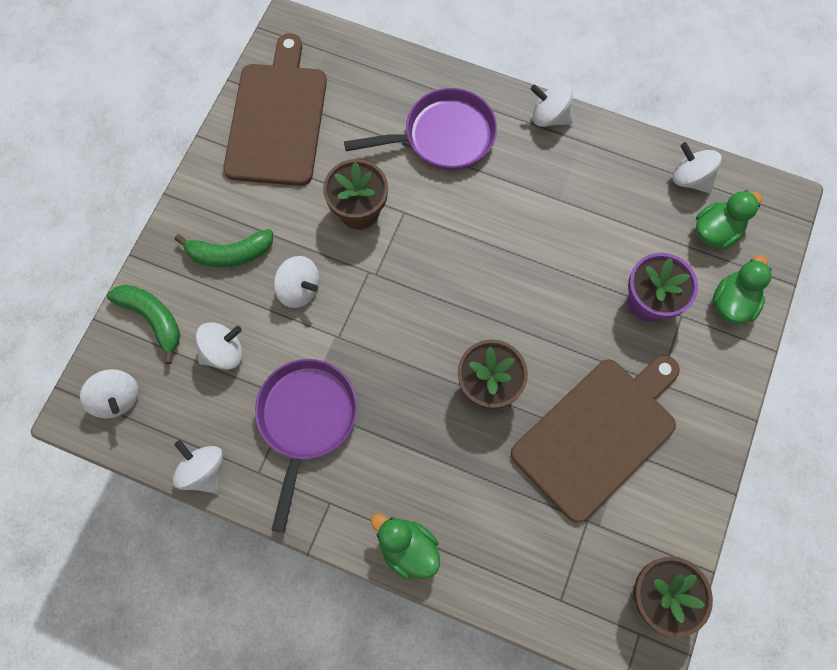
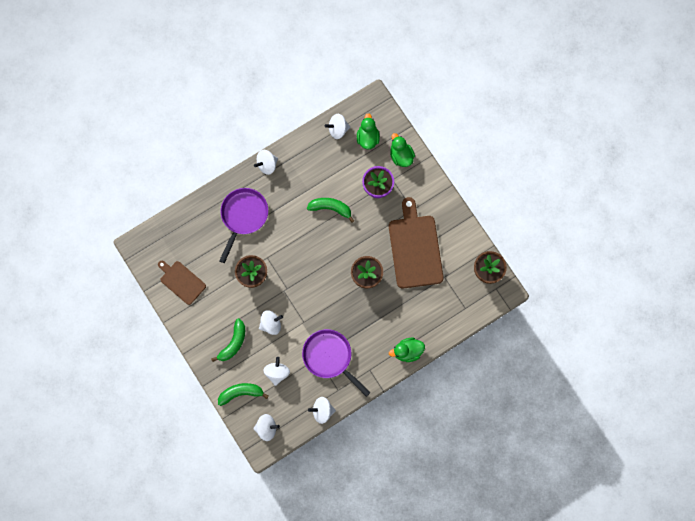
camera: 55 degrees left, 5 degrees up
(278, 119) = (181, 281): brown cutting board -> brown cutting board, size x0.58
(557, 253) = (331, 208): none -> green banana

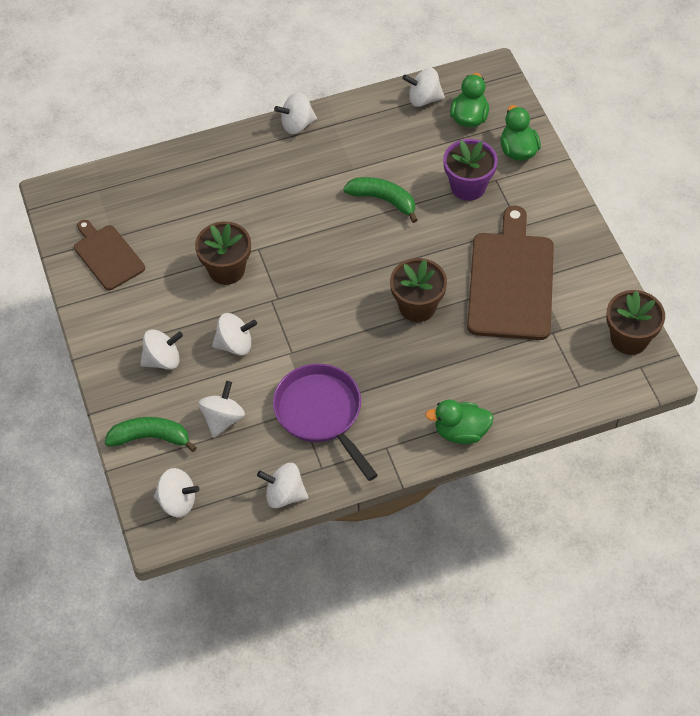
camera: 15 degrees right, 20 degrees down
(233, 343) = (163, 360): green banana -> white spinning top
(243, 216) = (237, 185): purple pan -> none

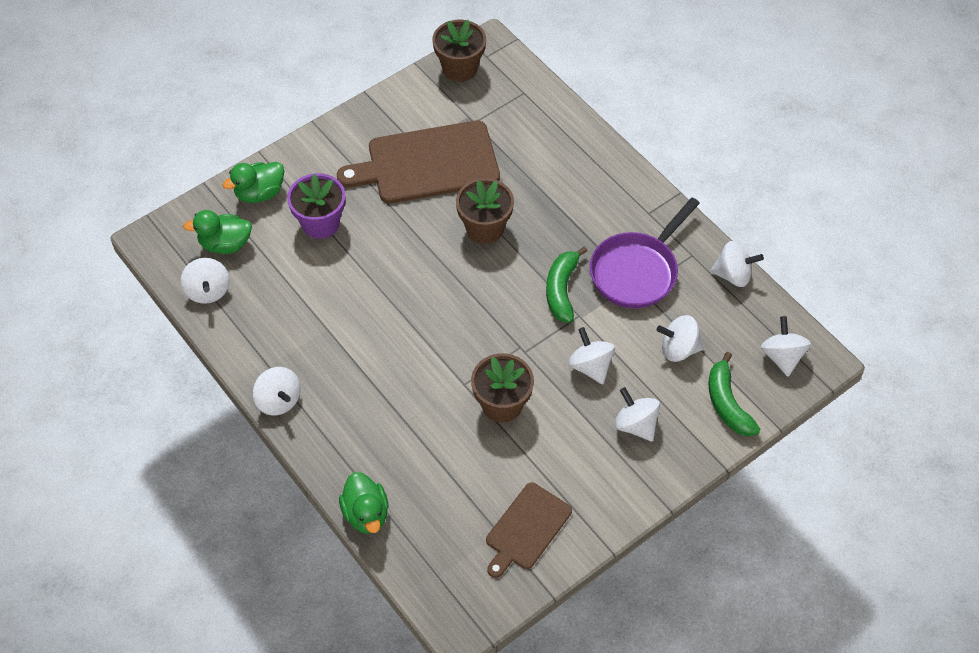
camera: 110 degrees left, 0 degrees up
(284, 495) = (733, 275): white spinning top -> white spinning top turned 75 degrees counterclockwise
(383, 200) = (361, 290): green banana -> green banana (561, 290)
(461, 432) = (608, 163): green duck -> green duck (366, 514)

